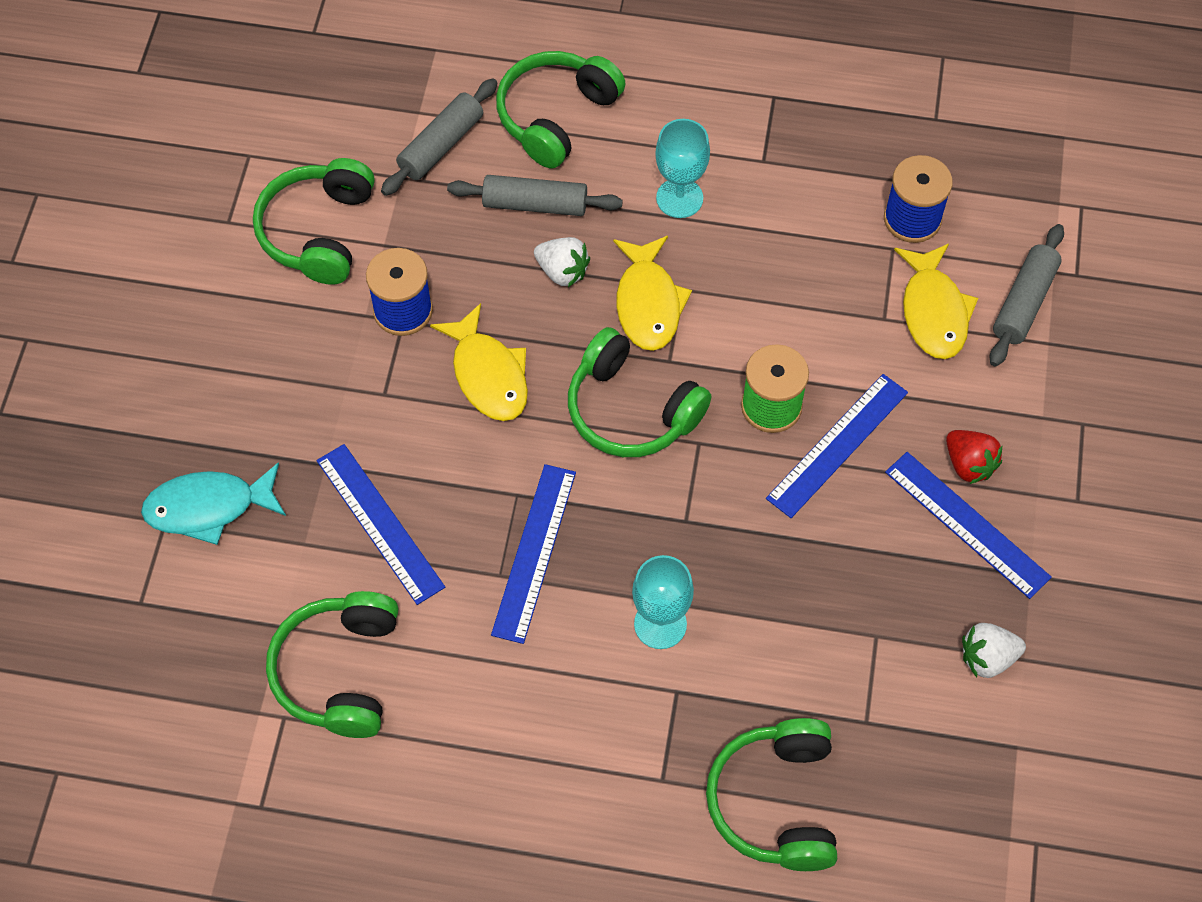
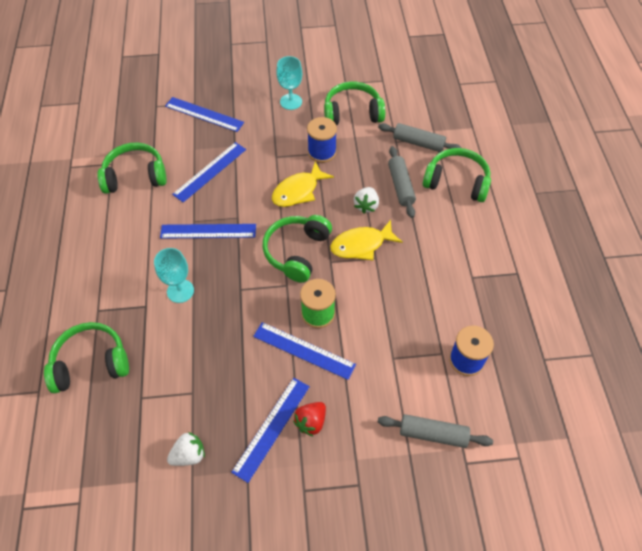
camera: 75 degrees right, 5 degrees down
(208, 507) = (204, 114): turquoise fish -> blue ruler
(679, 198) = (430, 244): turquoise goblet -> turquoise goblet (291, 102)
(933, 311) = (407, 383): yellow fish -> none
(987, 658) = (189, 455): white strawberry -> white strawberry turned 90 degrees clockwise

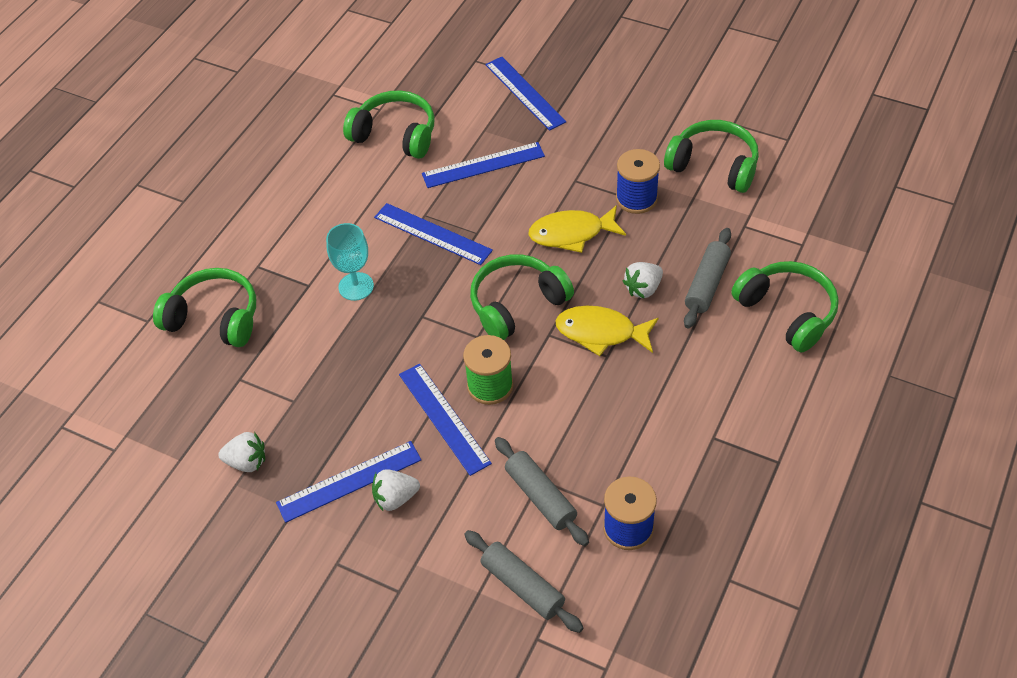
camera: 35 degrees right, 5 degrees down
(291, 102) = (643, 119): turquoise goblet -> none
(311, 422) = (395, 498): red strawberry -> white strawberry
(418, 143) = (774, 240): grey rolling pin -> grey rolling pin (540, 496)

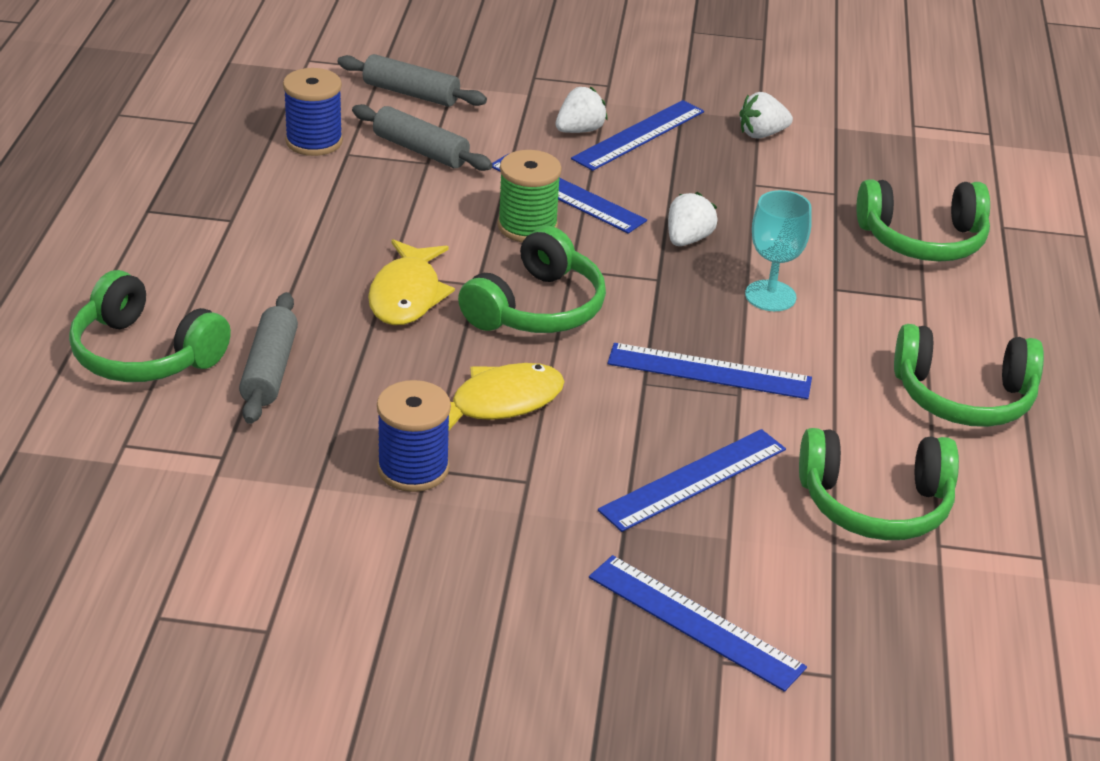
camera: 155 degrees right, 15 degrees down
(601, 332) = (407, 295): yellow fish -> yellow fish turned 105 degrees clockwise
(643, 289) = (363, 351): white strawberry -> white strawberry (688, 239)
(714, 166) = (291, 544): green headphones -> green headphones (963, 397)

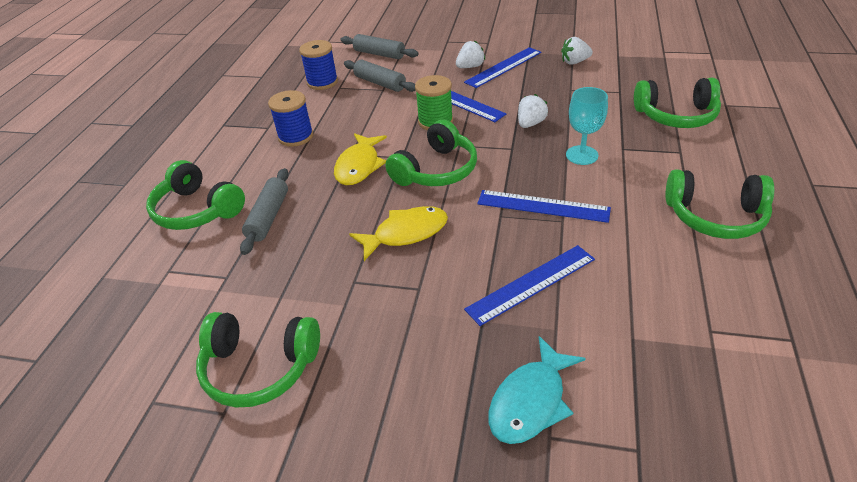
camera: 10 degrees right, 5 degrees up
(413, 468) = (345, 282): blue spool -> blue spool (296, 136)
(695, 621) = (530, 401): blue ruler -> turquoise fish
(875, 504) = (660, 299): green headphones -> green headphones (260, 367)

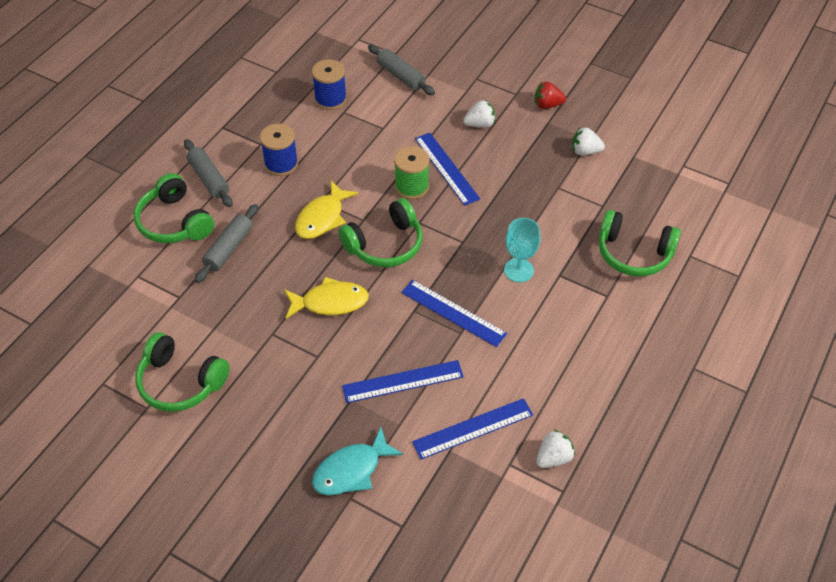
camera: 15 degrees right, 10 degrees up
(380, 83) = (383, 119): grey rolling pin -> grey rolling pin (209, 179)
(503, 67) = (512, 135): blue ruler -> blue ruler (473, 429)
(519, 43) = (547, 105): none -> red strawberry
(530, 124) = (495, 218): white strawberry -> white strawberry (553, 457)
(715, 216) = (586, 371): green headphones -> none

